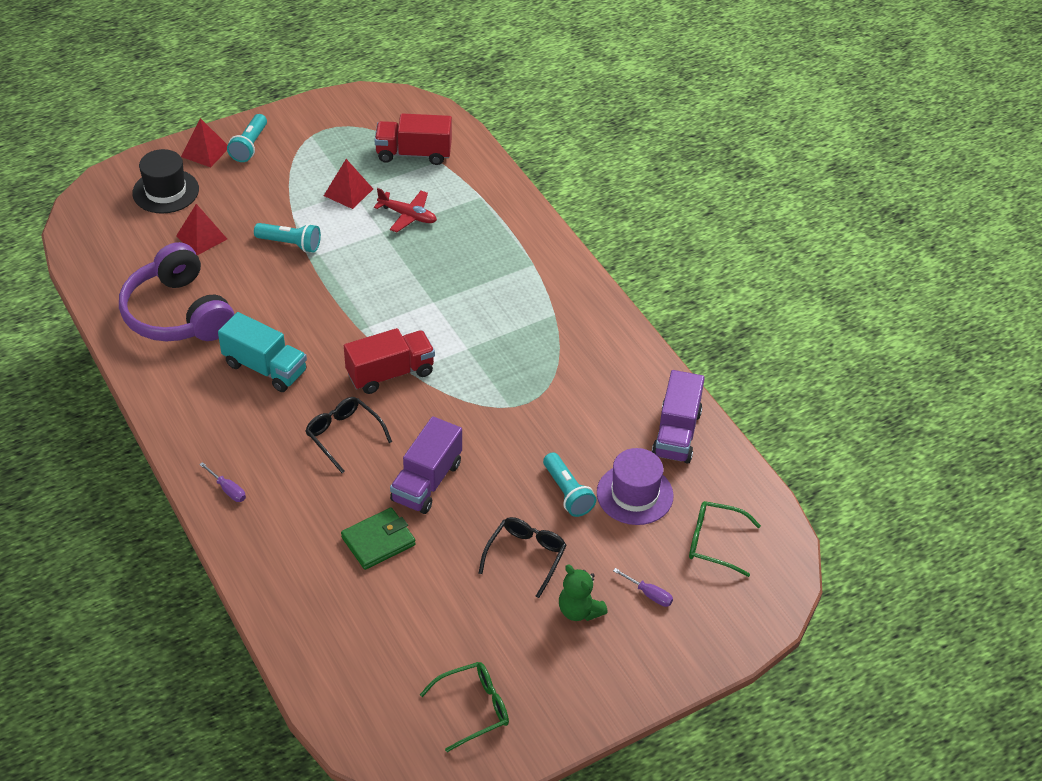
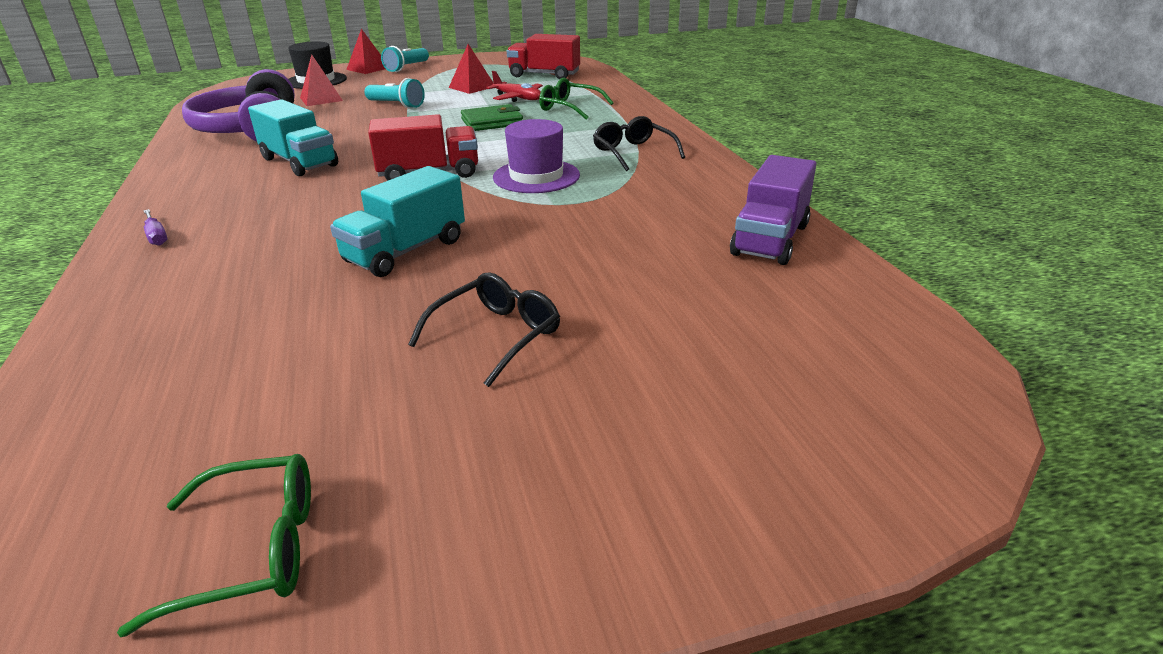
camera: 15 degrees right, 15 degrees down
(344, 435) = (336, 209): black glasses -> black glasses (633, 152)
(378, 541) = (293, 297): green wallet -> green wallet (492, 122)
(427, 482) = (406, 251): purple truck -> turquoise truck
(567, 493) = (593, 278): turquoise flashlight -> none
(579, 610) = (552, 414): green teddy bear -> none
(634, 494) = (695, 288): purple hat -> purple hat (536, 176)
(649, 594) = (690, 407): purple screwdriver -> none
(714, 542) = (821, 352): green glasses -> green glasses (569, 108)

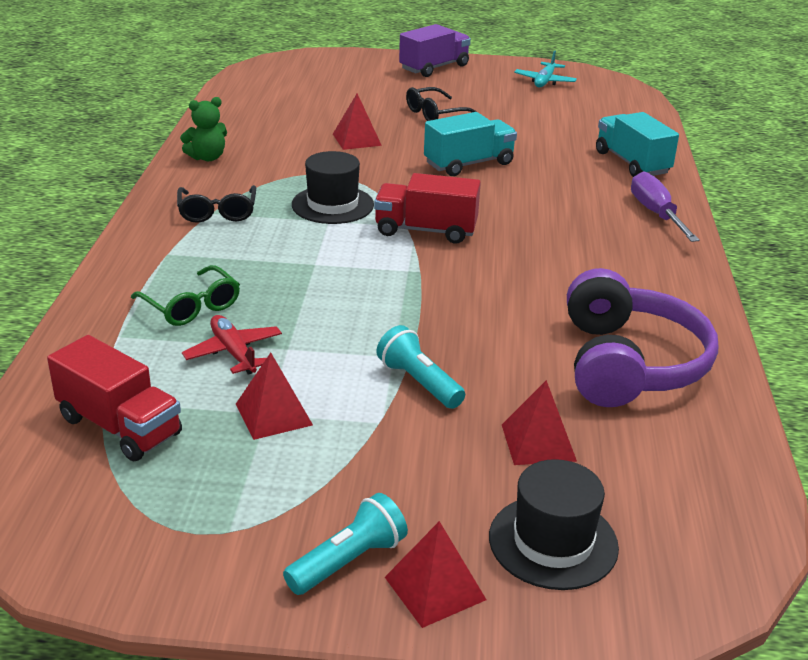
camera: 160 degrees left, 0 degrees up
(156, 236) = (655, 213): purple screwdriver -> purple screwdriver, size x1.92
(253, 550) = (544, 81): green glasses -> turquoise plane
(299, 162) = (554, 278): turquoise truck -> turquoise truck (632, 163)
(492, 122) = (312, 300): green wallet -> none
(536, 176) = (332, 205): purple hat -> black hat
(583, 254) = (356, 139): none -> red pyramid
(724, 192) = (207, 157): none -> green teddy bear
(770, 239) = (234, 124): purple truck -> purple truck (434, 68)

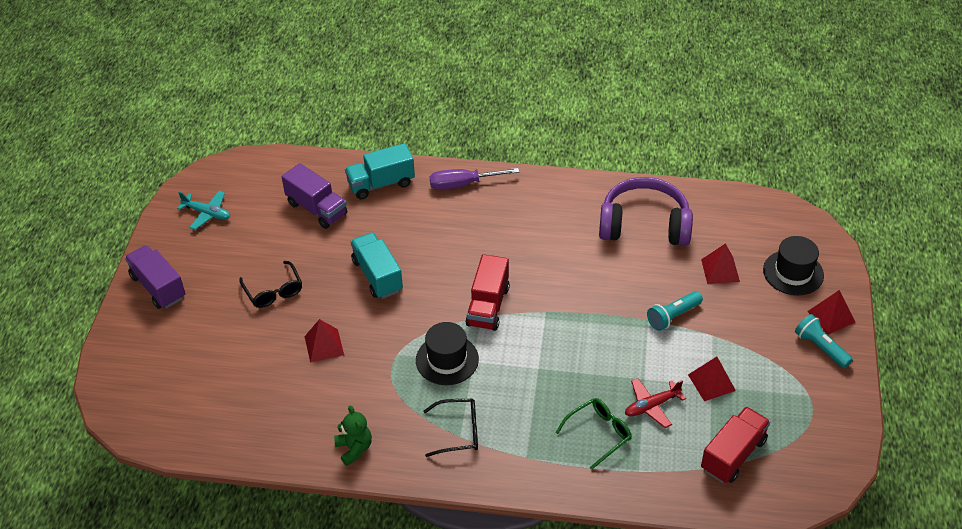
camera: 85 degrees left, 15 degrees up
(572, 130) = (317, 209): none -> purple truck

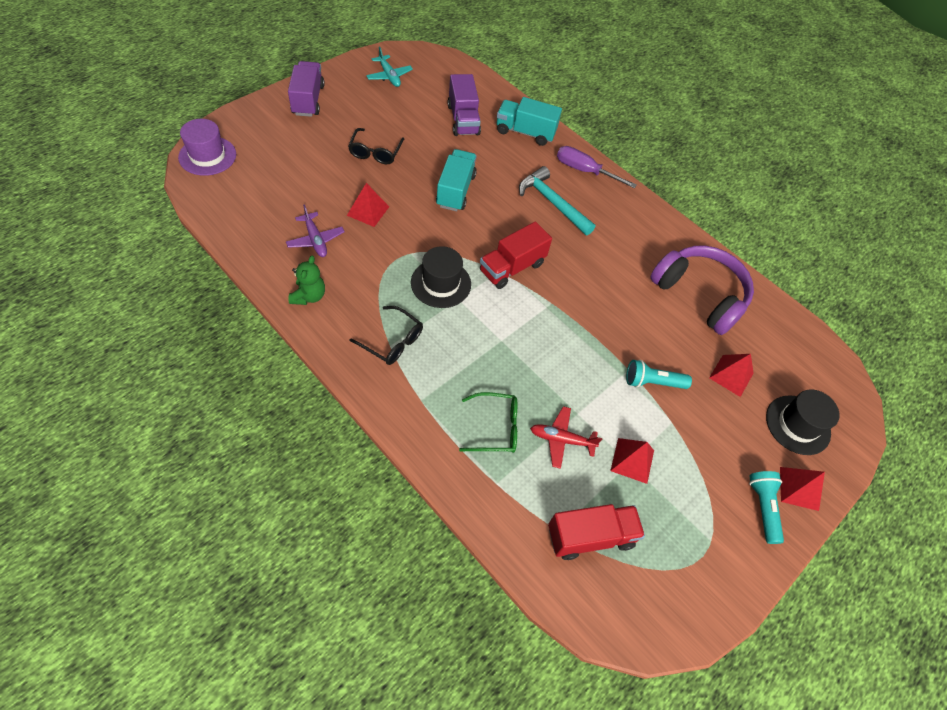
camera: 30 degrees right, 10 degrees up
(126, 402) = (207, 156): none -> purple hat
(308, 401) = (315, 240): none -> purple plane
(465, 230) = (552, 203): none -> turquoise hammer

